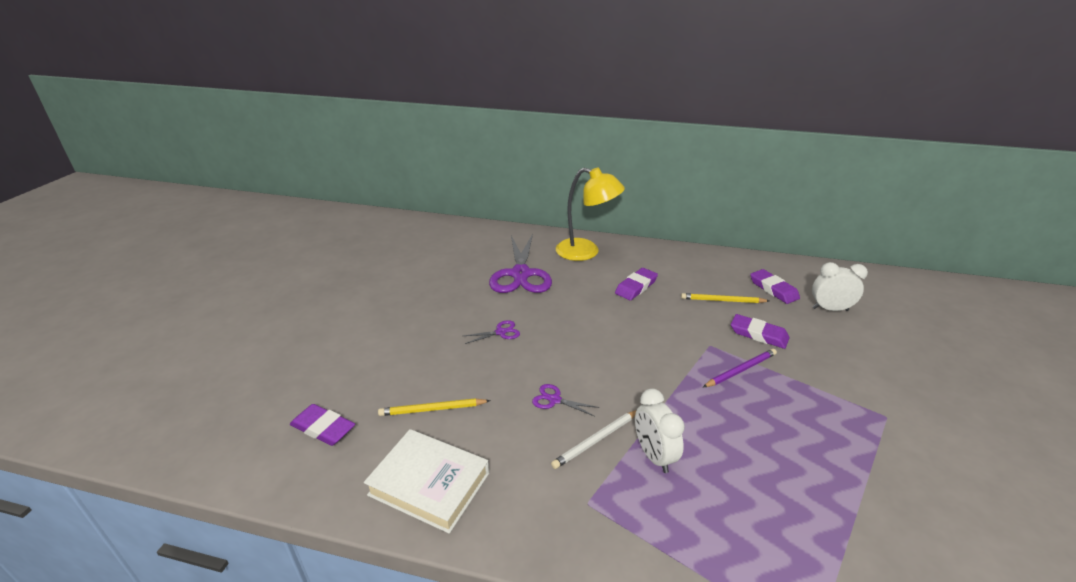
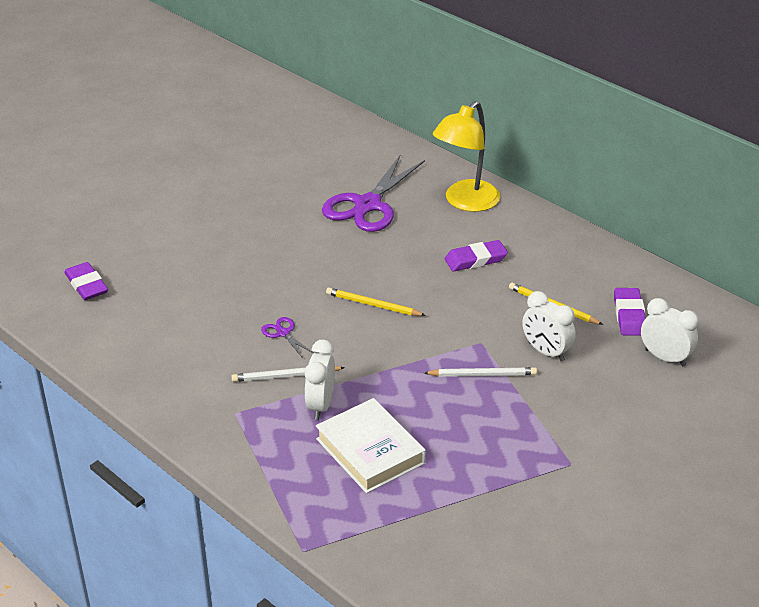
camera: 30 degrees right, 5 degrees up
(429, 484) = (133, 354): white book -> white book (370, 451)
(432, 409) = (178, 302): yellow pencil -> yellow pencil (373, 305)
(500, 332) = (292, 258): purple scissors -> none
(586, 252) = (465, 202): yellow lamp -> yellow lamp turned 75 degrees clockwise
(740, 370) = (482, 374): purple pencil -> white pencil
(758, 334) = (546, 352): purple eraser -> white clock

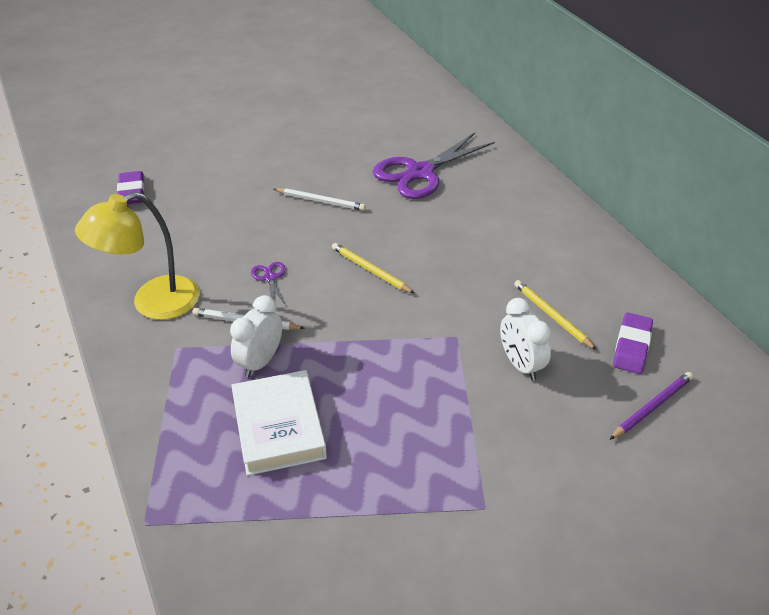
camera: 20 degrees right, 5 degrees up
(465, 202) = (514, 189): yellow lamp -> yellow lamp (153, 303)
(475, 259) = (495, 248): purple eraser -> none
(482, 374) = (440, 372): white pencil -> white pencil (321, 201)
(665, 358) = (652, 407): white clock -> purple pencil

